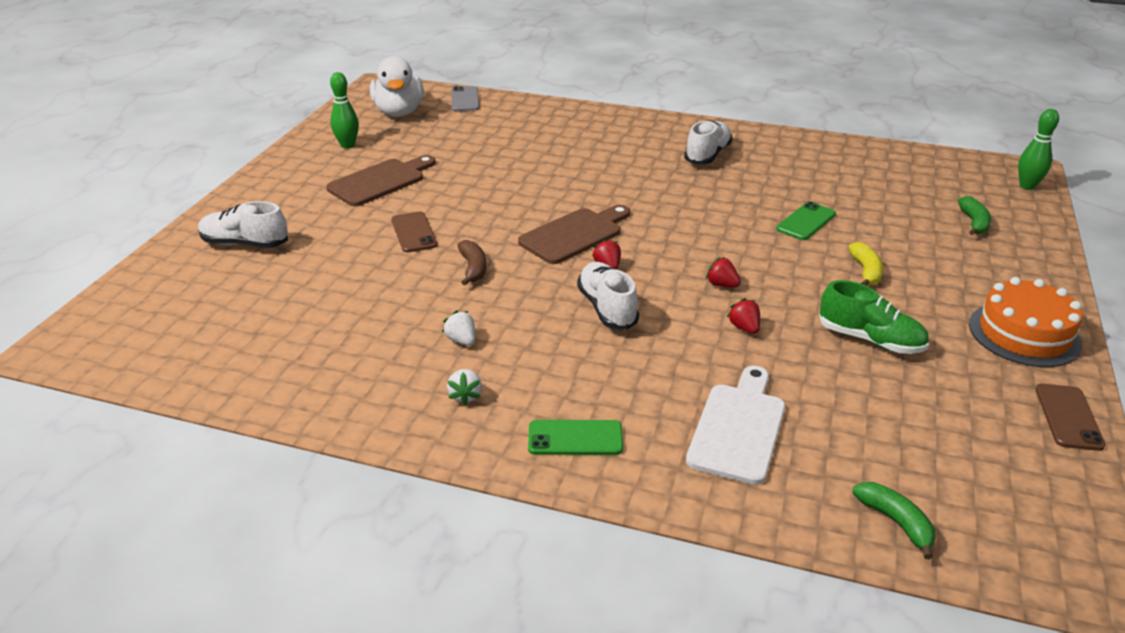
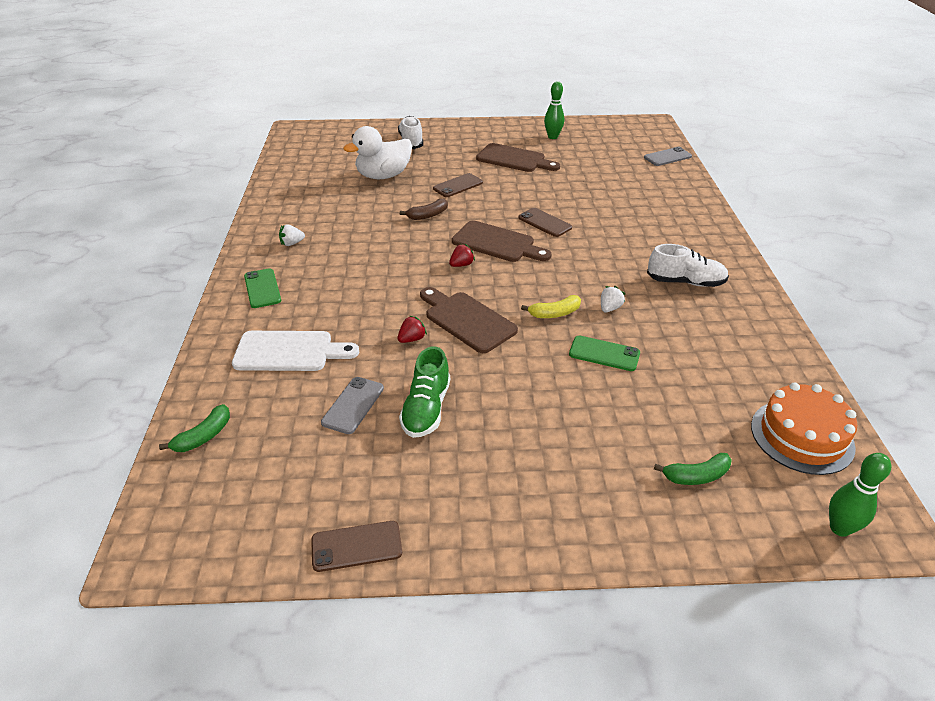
camera: 70 degrees right, 5 degrees up
(399, 112) = (618, 140): white duck -> white duck (383, 176)
(461, 340) = (346, 230): white strawberry -> white strawberry (609, 308)
(550, 197) = (544, 223): none -> brown phone
(607, 308) = (407, 274): white shoe -> none
(721, 285) = (467, 320): red strawberry -> brown cutting board
(855, 389) = (353, 405): none -> grey phone
(866, 271) = (538, 399): yellow banana -> yellow banana (554, 313)
(1024, 334) = (484, 516): orange cake -> orange cake (802, 436)

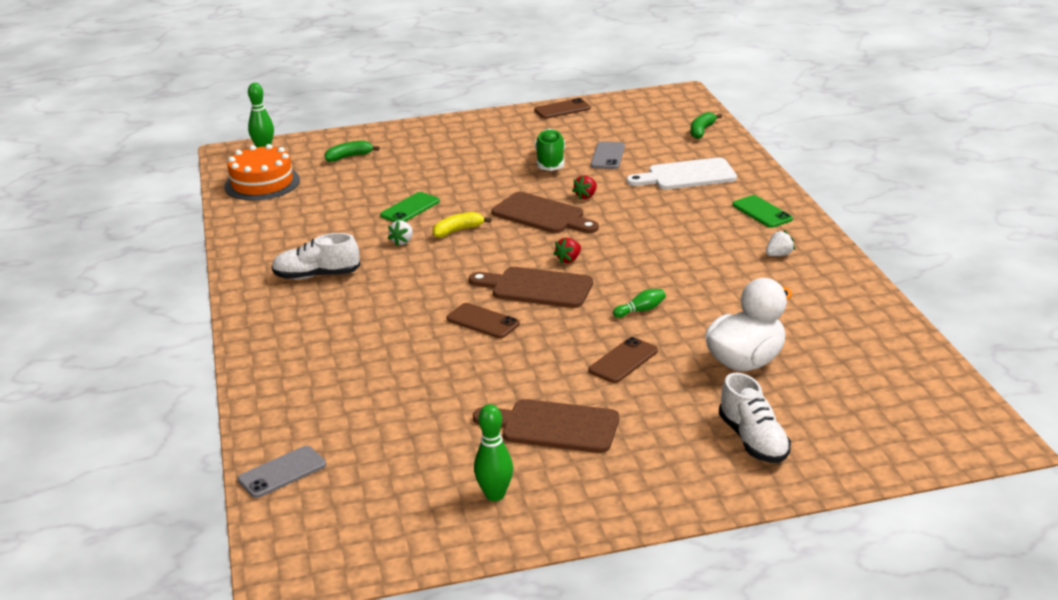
camera: 170 degrees right, 10 degrees down
(428, 215) = (641, 310): brown banana -> green bowling pin
(604, 354) = (410, 208): green phone -> green phone turned 60 degrees counterclockwise

